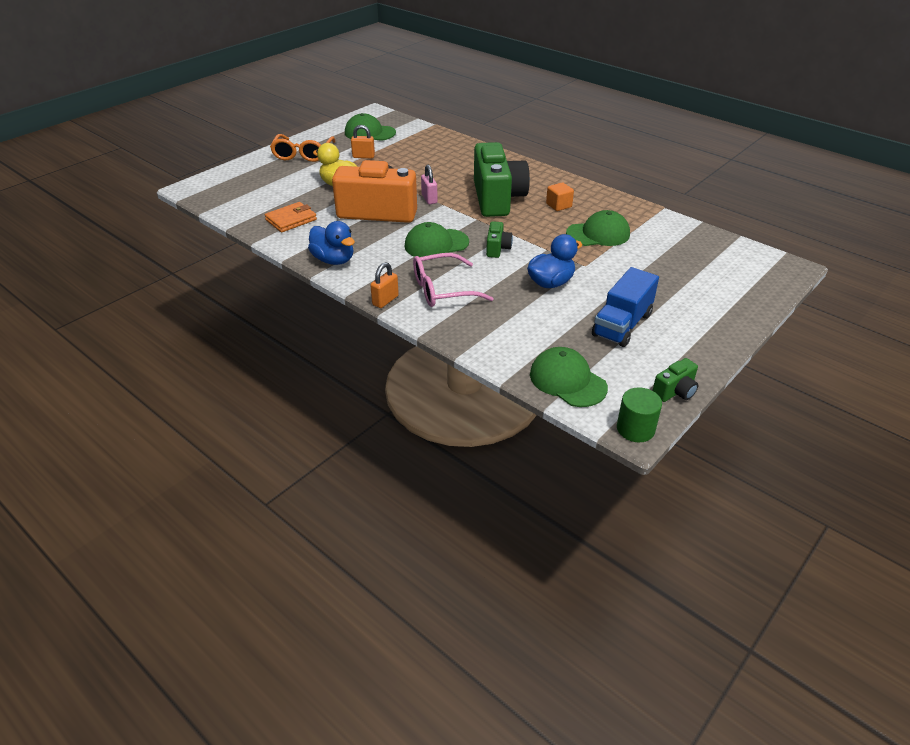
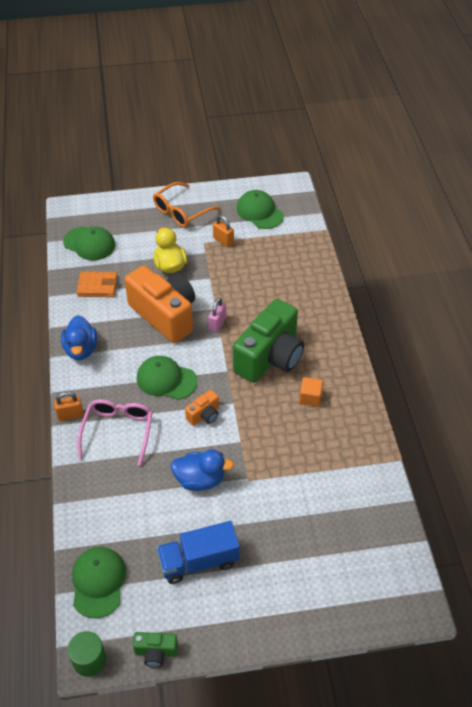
camera: 40 degrees right, 10 degrees up
(442, 290) = (118, 431): pink glasses -> pink glasses turned 75 degrees clockwise
(497, 248) = (204, 415): green camera -> orange camera
(598, 234) = (302, 453): green cap -> green cap (89, 243)

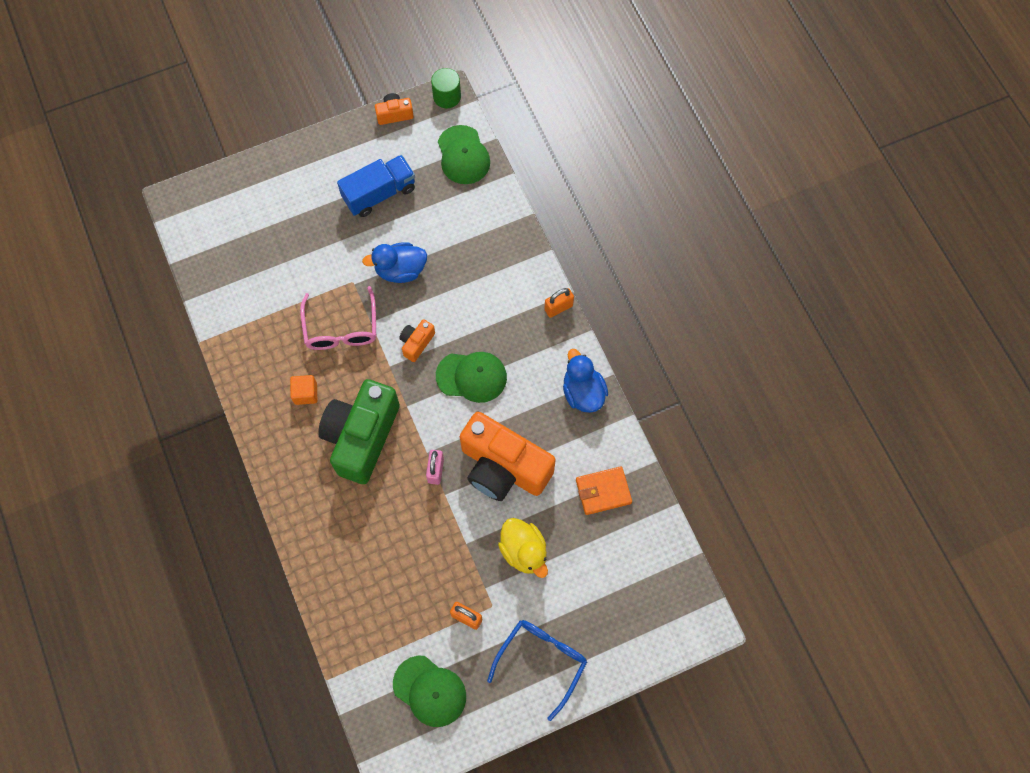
camera: 165 degrees right, 20 degrees up
(89, 243) = (644, 563): green cap -> none
(118, 431) = (501, 301): pink glasses -> pink glasses (341, 328)
(156, 652) = (394, 114): green camera -> orange camera
(181, 211) = (542, 661): orange glasses -> blue glasses

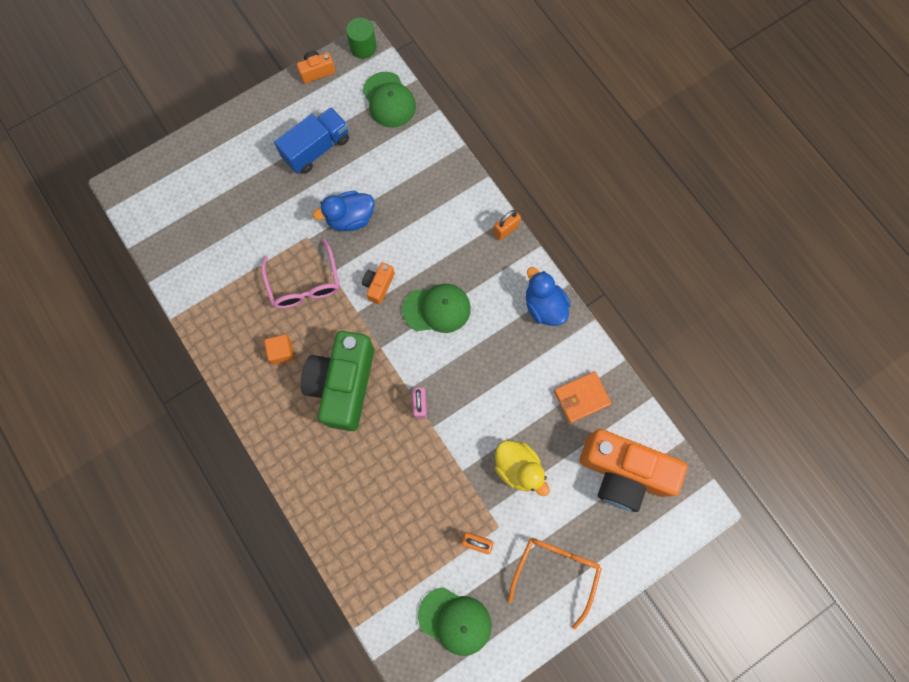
camera: 10 degrees left, 5 degrees up
(503, 467) = (483, 391): orange camera -> orange camera (622, 472)
(542, 661) = (556, 572): blue glasses -> orange glasses

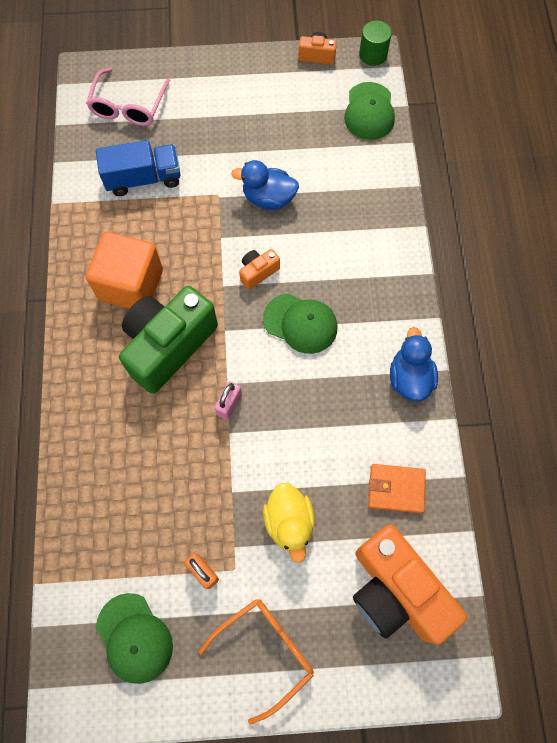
camera: 30 degrees right, 5 degrees down
(282, 352) = (131, 285): orange cube -> orange cube, size x2.20
(304, 283) = (190, 234): pink glasses -> pink glasses (128, 106)
(317, 149) = (275, 122): blue truck -> blue truck (143, 179)
(505, 230) = (413, 284): orange padlock -> none

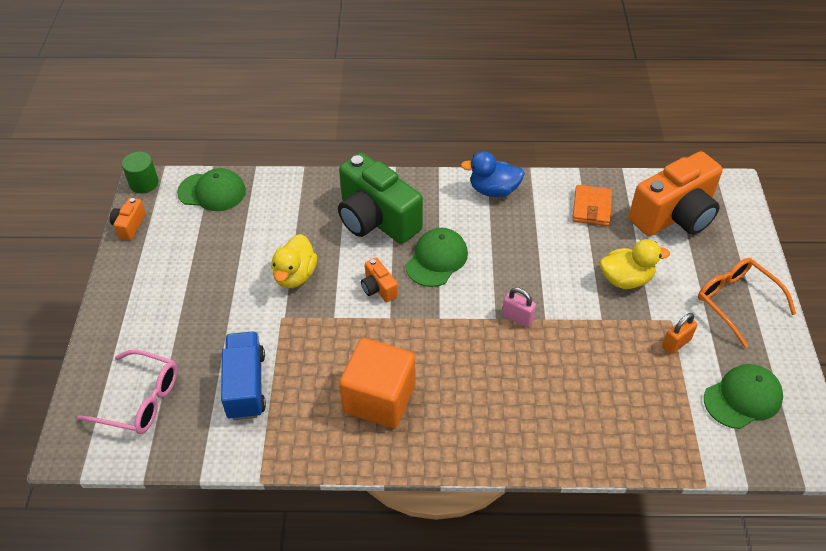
camera: 85 degrees left, 20 degrees down
(168, 345) = (453, 365): green camera -> green camera (376, 219)
(268, 198) = (295, 275): blue duck -> yellow duck

